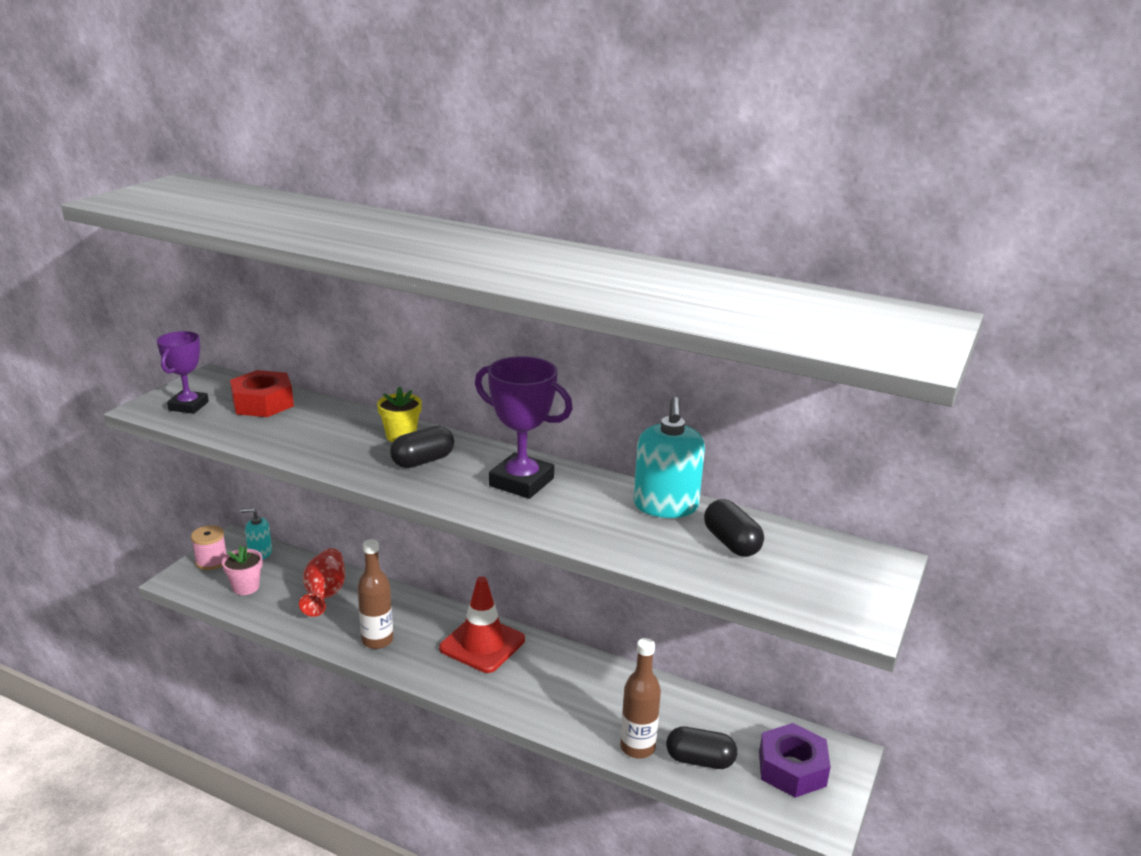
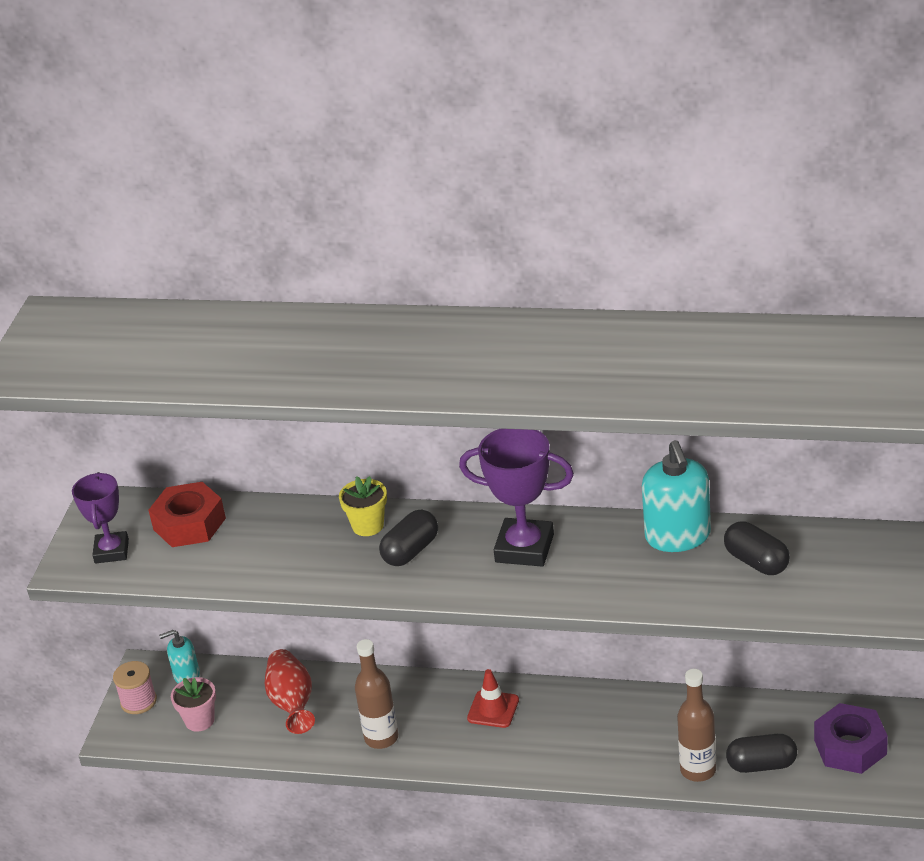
camera: 10 degrees left, 10 degrees up
(482, 644) = (493, 709): red traffic cone -> red traffic cone, size x0.61

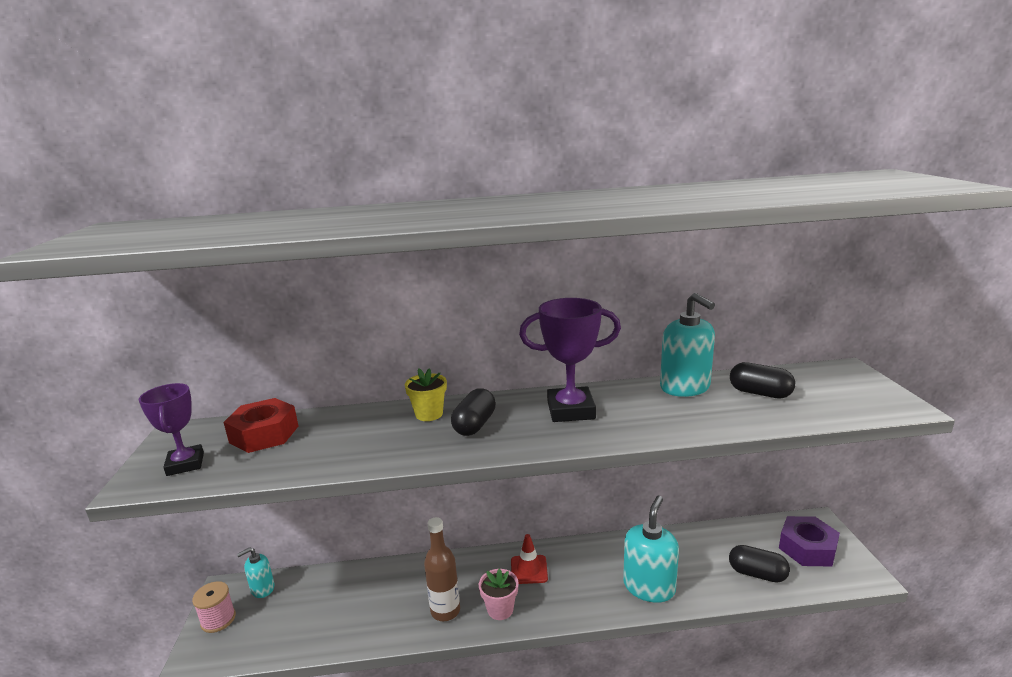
camera: 20 degrees left, 15 degrees down
(199, 720) = (277, 626): pink flower pot -> pink flower pot (500, 609)
(292, 703) = (360, 595): red vase -> none
(623, 755) = (649, 587): none -> turquoise soap dispenser
(698, 770) = (713, 587): brown bottle -> none
(761, 765) = (757, 574): black capsule -> black capsule turned 45 degrees clockwise

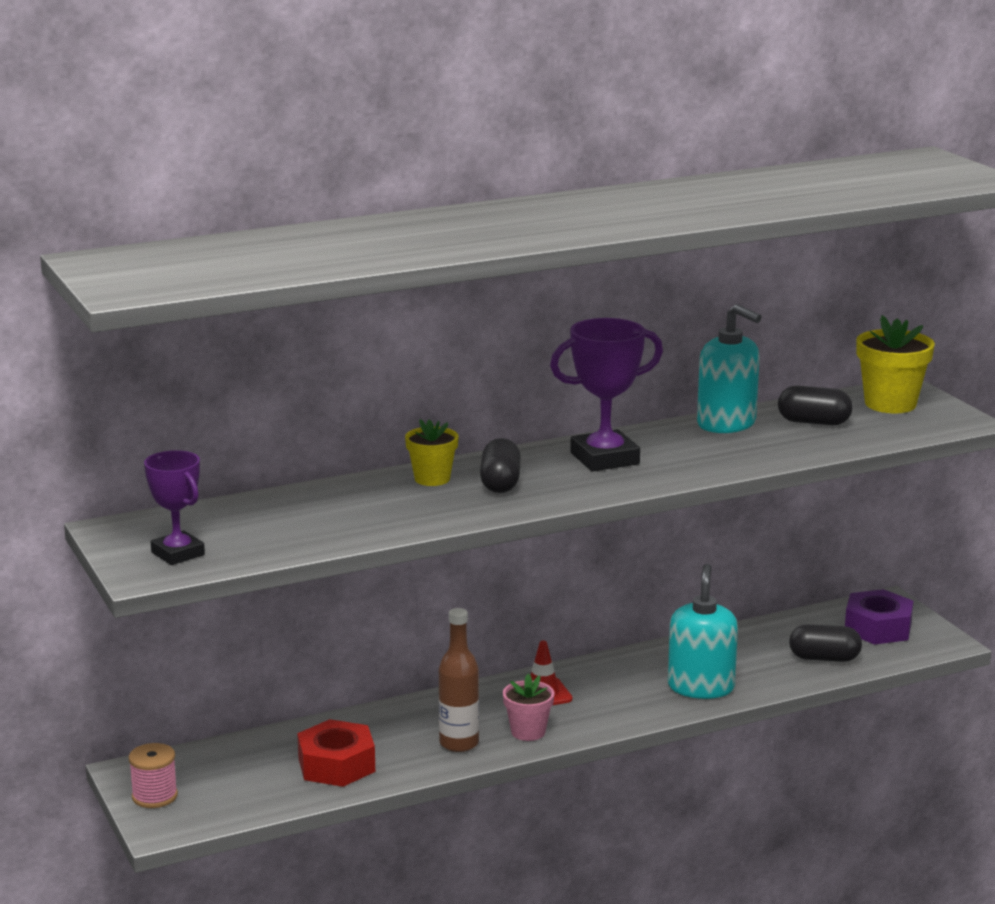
camera: 20 degrees left, 0 degrees up
(262, 588) = (186, 762): turquoise soap dispenser -> none
(264, 434) = (239, 518): red nut -> red nut (336, 765)
(832, 382) = (890, 404): none -> yellow flower pot

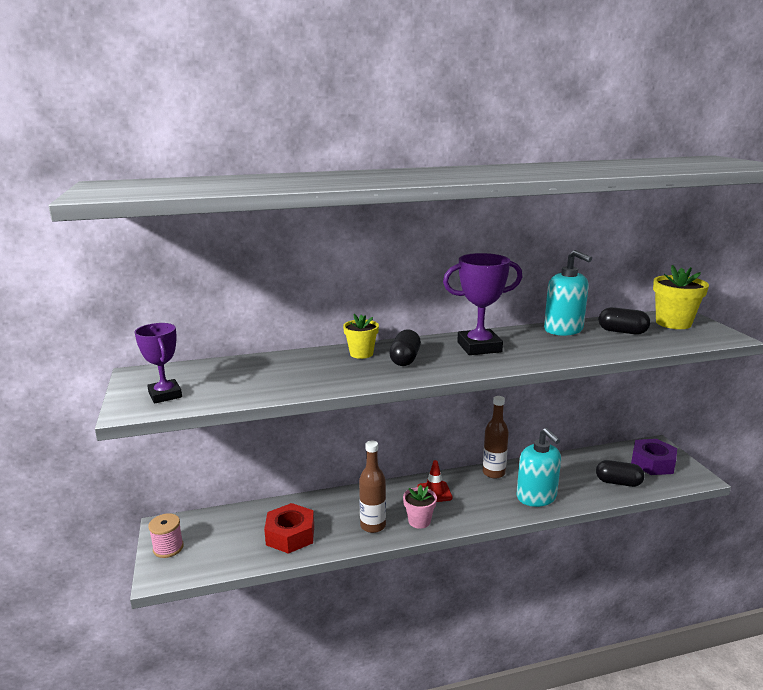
camera: 10 degrees right, 0 degrees up
(631, 660) = (493, 473): none -> brown bottle
(701, 687) = (536, 497): turquoise soap dispenser -> turquoise soap dispenser turned 135 degrees clockwise

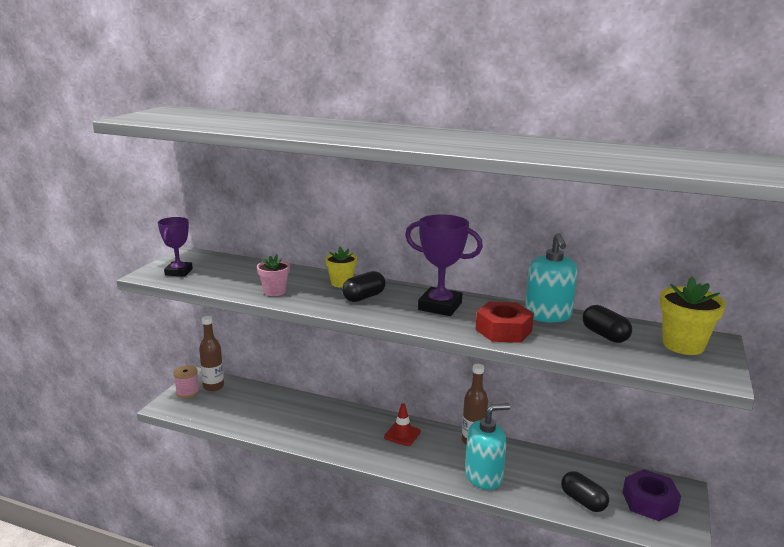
camera: 35 degrees right, 0 degrees up
(290, 535) = (264, 417): red nut -> red nut (503, 330)
(373, 526) = (325, 437): brown bottle -> brown bottle (213, 386)
(419, 521) = (362, 449): pink flower pot -> pink flower pot (274, 291)
(536, 497) = (483, 476): turquoise soap dispenser -> turquoise soap dispenser turned 120 degrees counterclockwise

